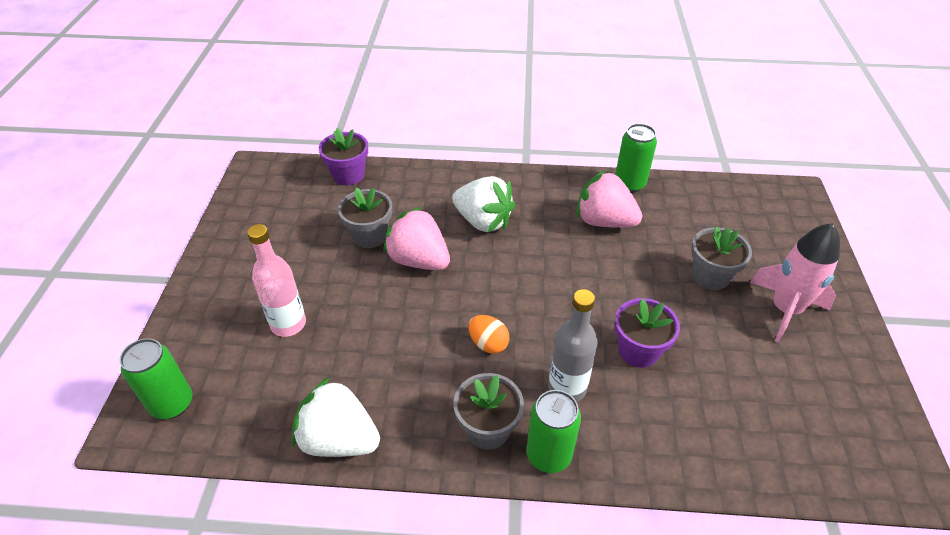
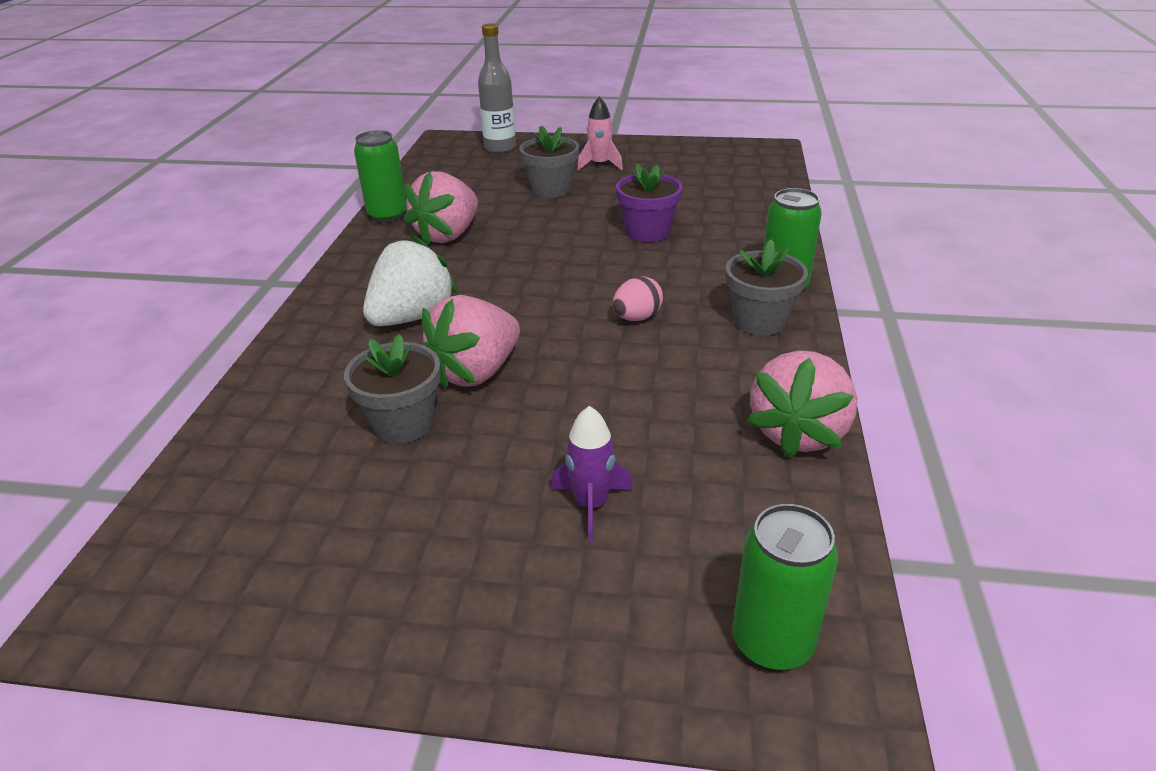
camera: 85 degrees left, 10 degrees down
(288, 324) = (591, 504): pink bottle -> purple rocket
(339, 439) = (798, 432): white strawberry -> pink strawberry
(348, 175) = (218, 458): purple flower pot -> none
(488, 344) = (637, 318): orange egg -> pink egg
(567, 388) = (698, 272): grey bottle -> grey bottle (500, 148)
(785, 310) = (600, 165): pink rocket -> pink rocket, size x0.60

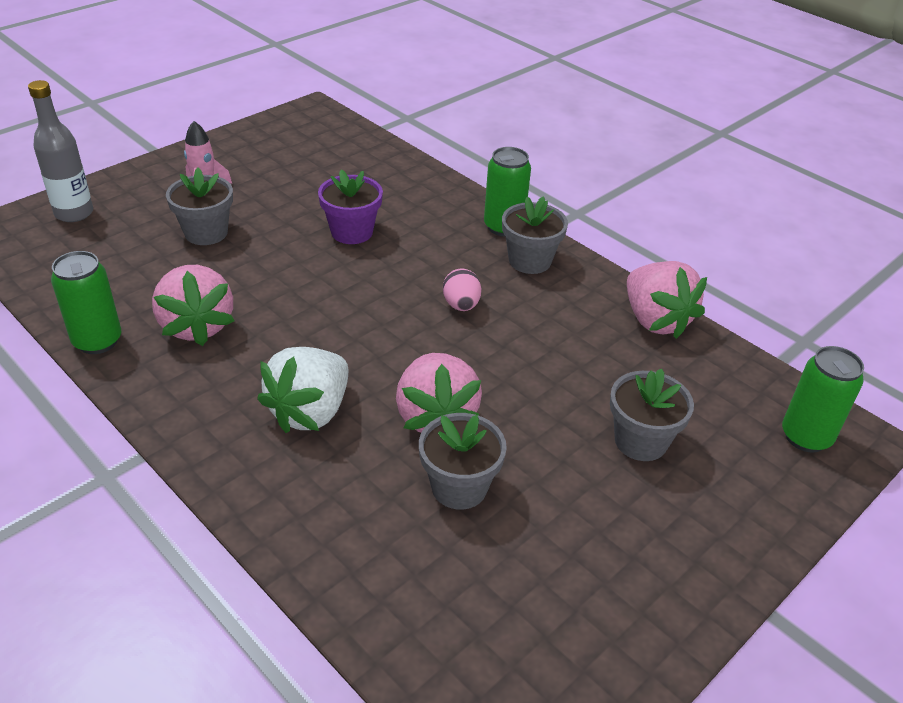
camera: 55 degrees left, 5 degrees up
(412, 317) = (310, 411): white strawberry -> white strawberry turned 135 degrees counterclockwise
(591, 504) = (640, 441): purple rocket -> grey flower pot

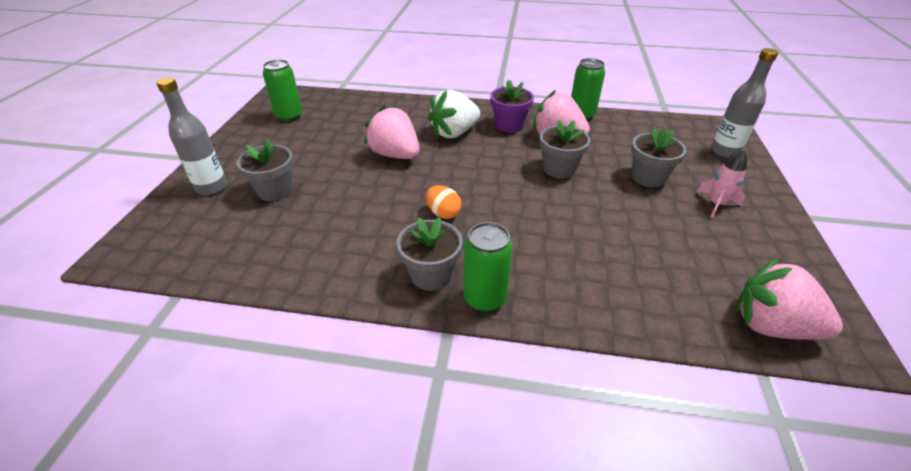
camera: 145 degrees right, 0 degrees up
(310, 411) = (454, 133): white strawberry -> white strawberry turned 120 degrees counterclockwise
(352, 232) = (578, 226): purple flower pot -> purple flower pot (509, 125)
(459, 487) = (358, 137): grey flower pot -> grey flower pot (559, 169)
(461, 305) = (443, 213): pink egg -> orange egg
(655, 320) = (295, 274): pink strawberry -> pink strawberry (771, 326)
(732, 497) = (211, 187): none -> grey bottle
(805, 437) = (159, 239): green can -> green can (289, 116)

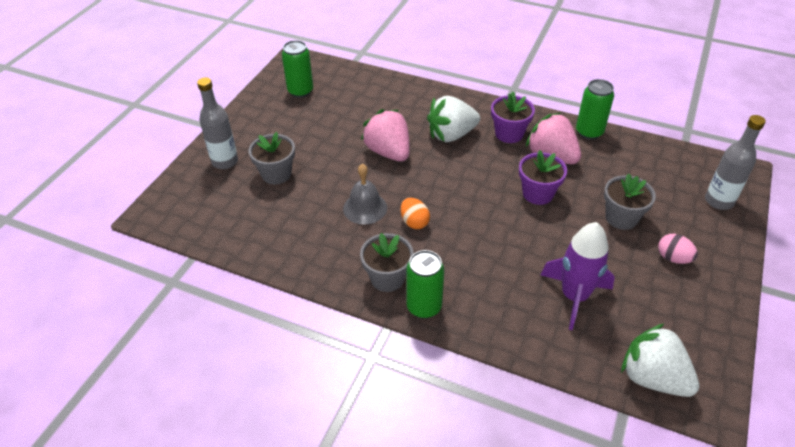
camera: 15 degrees right, 5 degrees up
(384, 208) = (365, 208): none -> grey bell
(559, 169) = (538, 193): grey flower pot -> purple flower pot
(643, 257) = (574, 296): none -> purple rocket
(716, 204) = (673, 258): pink rocket -> pink egg
(771, 326) = (652, 377): pink strawberry -> white strawberry

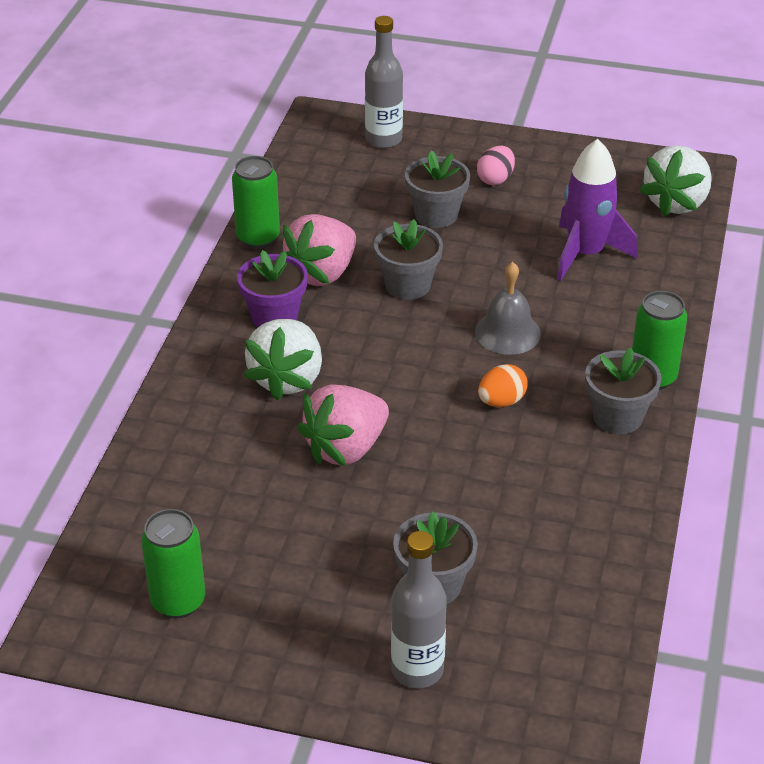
camera: 100 degrees left, 5 degrees down
(365, 208) = (487, 458): grey bell -> grey bell (507, 332)
(451, 135) = (287, 379): white strawberry -> white strawberry turned 45 degrees clockwise
(538, 193) = (407, 285): purple flower pot -> grey flower pot

